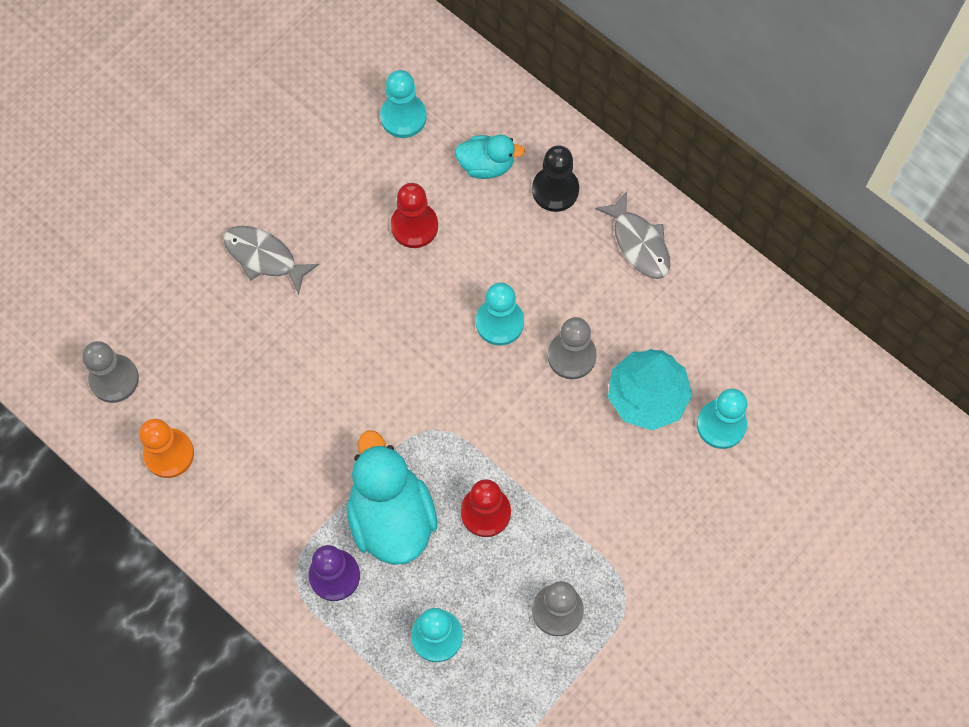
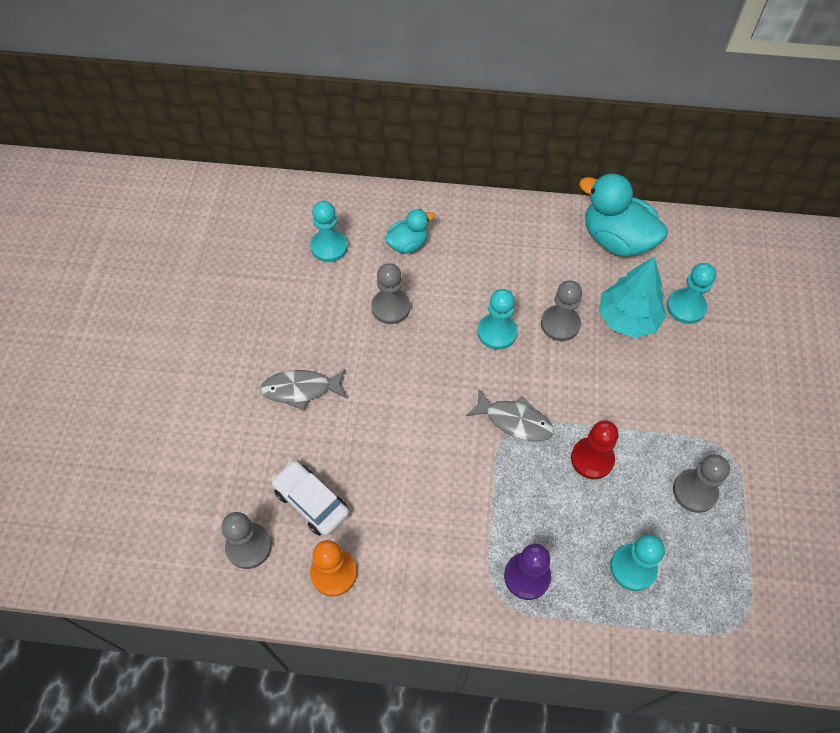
camera: 35 degrees left, 10 degrees down
(196, 375) = (311, 502): none -> white car
(391, 517) = (532, 506): turquoise duck -> turquoise duck (616, 240)
(414, 226) = (391, 307): red pawn -> grey pawn
(555, 190) = (464, 234): black pawn -> none
(639, 243) = (542, 234): grey fish -> grey fish (514, 421)

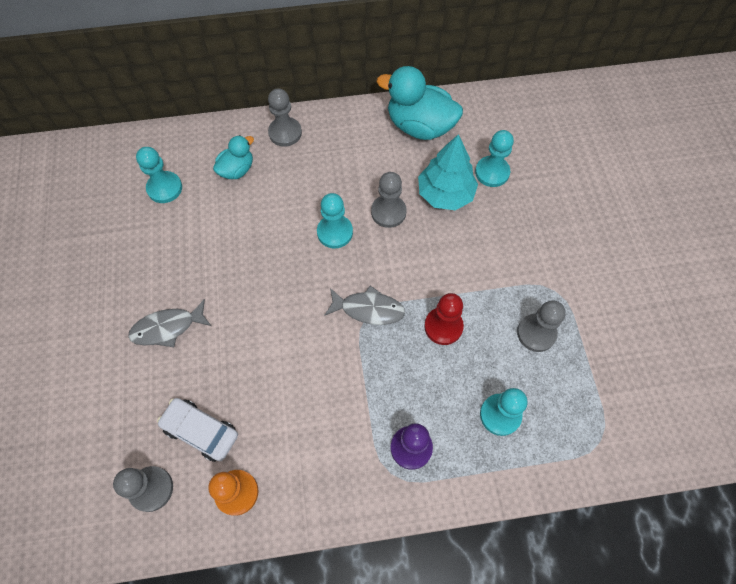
camera: 15 degrees left, 5 degrees up
(391, 307) = (234, 232): grey pawn -> grey pawn (285, 133)

